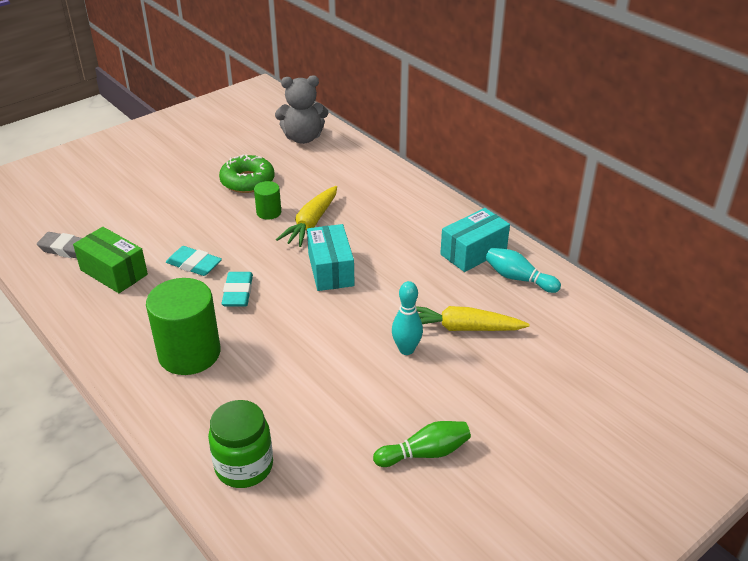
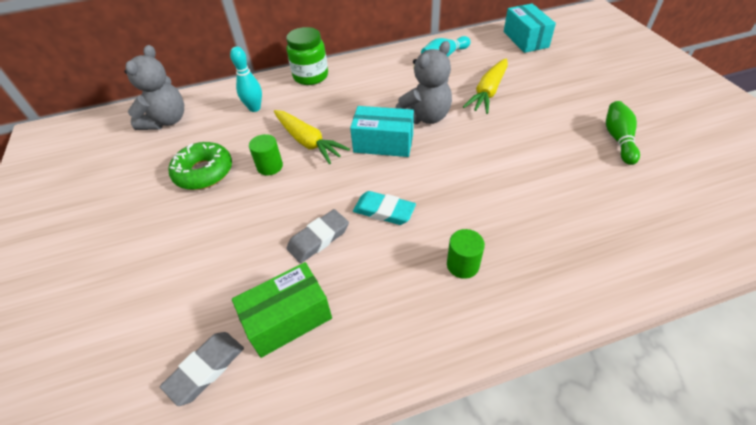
camera: 65 degrees left, 10 degrees up
(189, 353) = (462, 265): green cylinder -> green cylinder, size x0.49
(194, 264) = (318, 239): turquoise eraser -> grey eraser
(244, 466) = (627, 247): green jar -> green jar (310, 76)
(388, 288) = (425, 117): none -> grey teddy bear
(406, 349) = (503, 123): turquoise bowling pin -> turquoise bowling pin (254, 108)
(473, 252) = (403, 67): turquoise box -> turquoise box (525, 39)

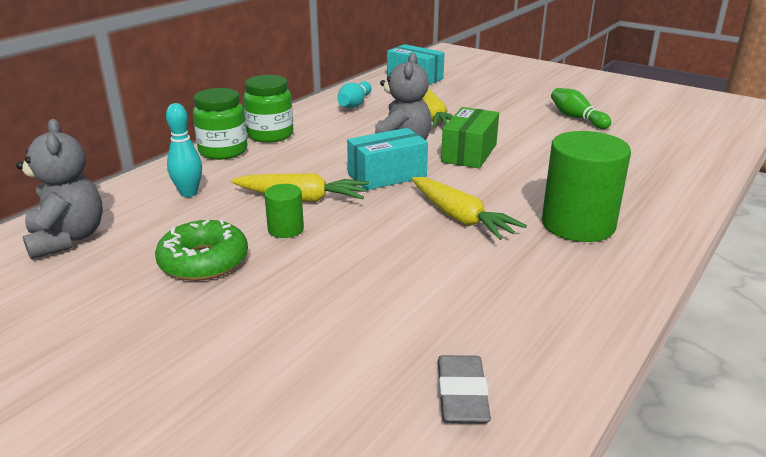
camera: 40 degrees left, 20 degrees down
(288, 319) = (486, 321): green box -> green box (469, 153)
(318, 239) = (427, 258): grey eraser -> none
(354, 70) = (270, 135): none -> green jar
(384, 211) = (460, 218): turquoise eraser -> yellow carrot
(462, 265) = (578, 224): green cylinder -> green cylinder, size x2.05

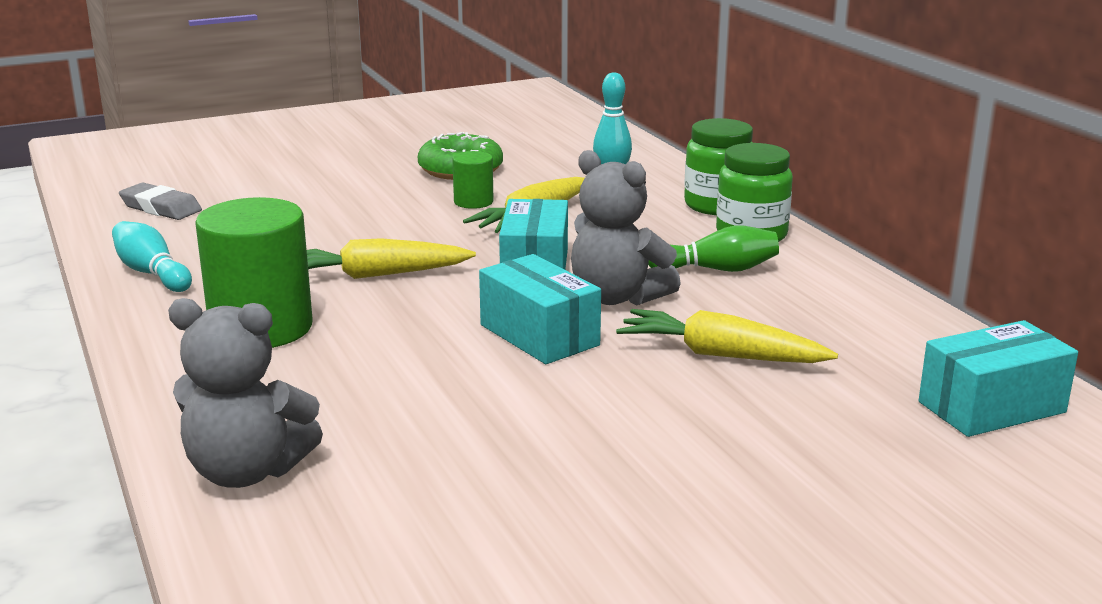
camera: 120 degrees right, 5 degrees down
(67, 239) = (569, 137): grey teddy bear -> grey teddy bear (247, 471)
(354, 104) = (847, 311): turquoise bowling pin -> turquoise bowling pin (152, 273)
(469, 153) = (539, 335): green box -> turquoise box
(576, 118) = (578, 492): green bowling pin -> green bowling pin (717, 269)

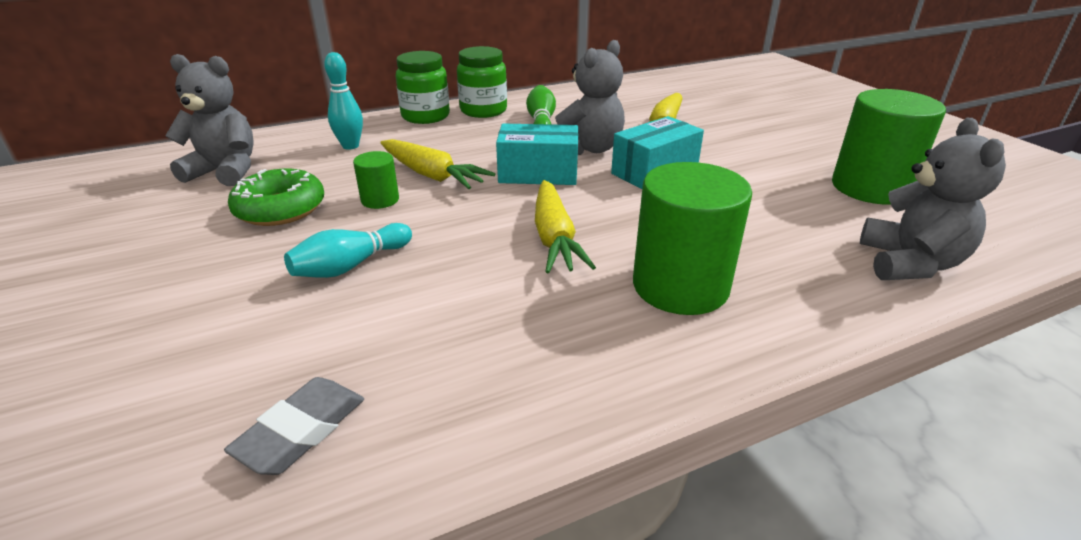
camera: 90 degrees left, 10 degrees up
(152, 273) = (554, 388): turquoise bowling pin -> turquoise bowling pin (351, 266)
(471, 499) = (870, 188): none -> green cylinder
(543, 142) = (225, 171): none -> grey teddy bear
(992, 407) = (695, 83): turquoise box -> none

